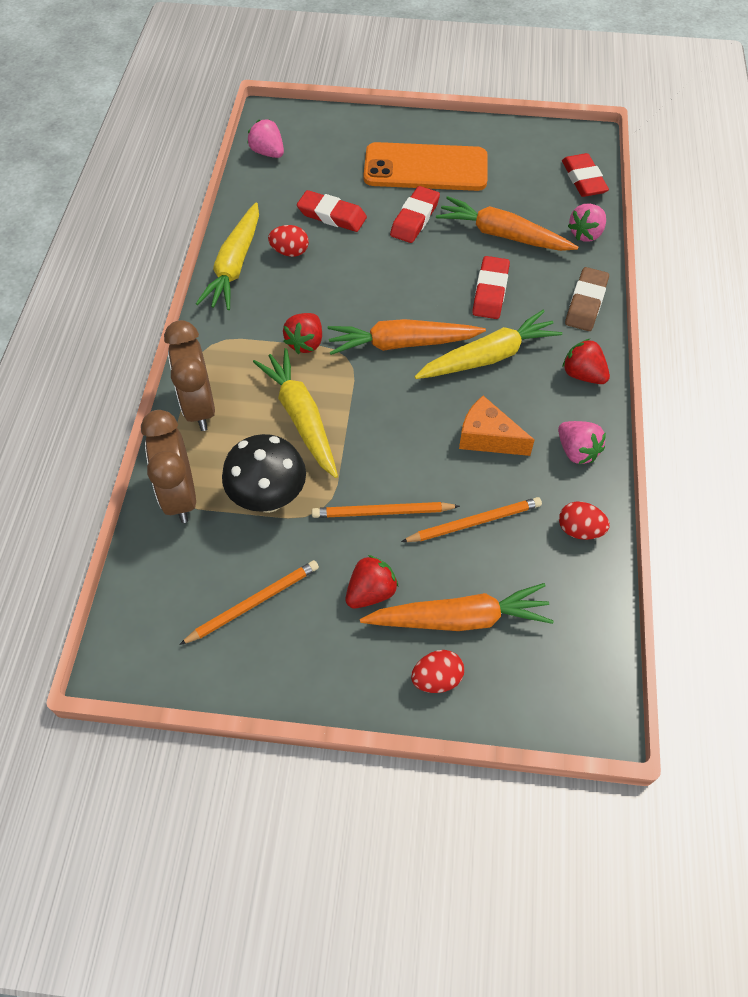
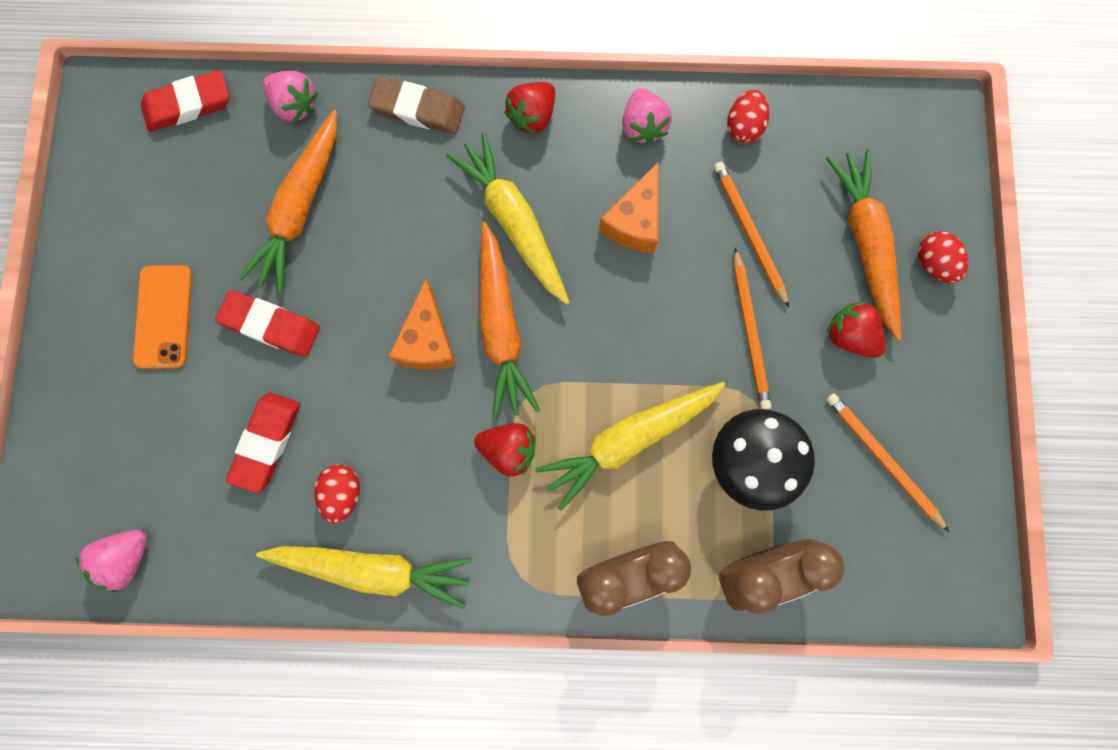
camera: 95 degrees left, 20 degrees up
(395, 301) = (427, 340): none -> orange cheese
(425, 168) = (163, 317): orange phone -> orange phone, size x0.59
(490, 291) = (404, 222): red eraser -> none
(576, 451) = (643, 126): pink strawberry -> pink strawberry turned 120 degrees clockwise

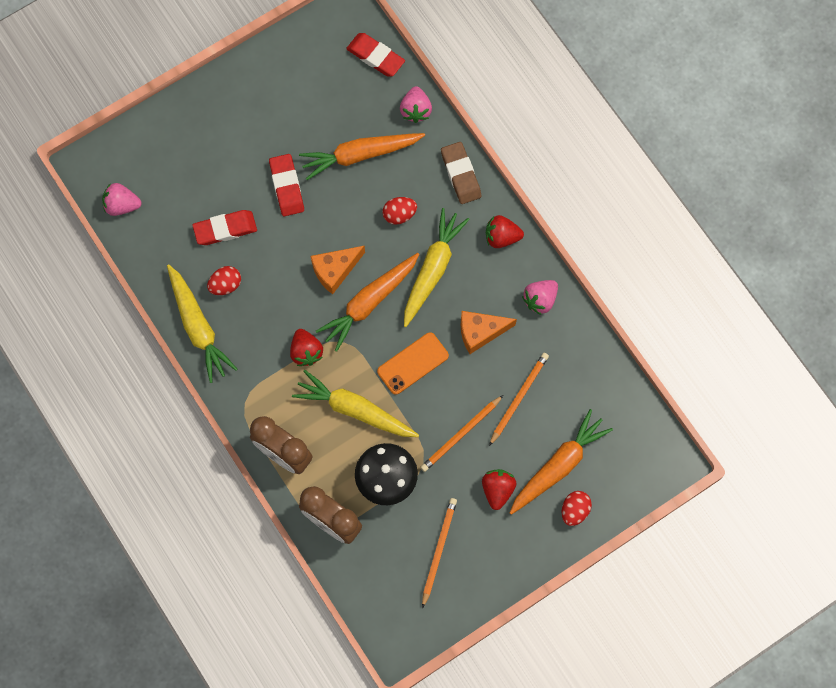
camera: 55 degrees right, 5 degrees down
(163, 317) = (253, 131): orange phone -> orange phone (413, 363)
(744, 126) = (581, 354): red egg -> red egg (399, 215)

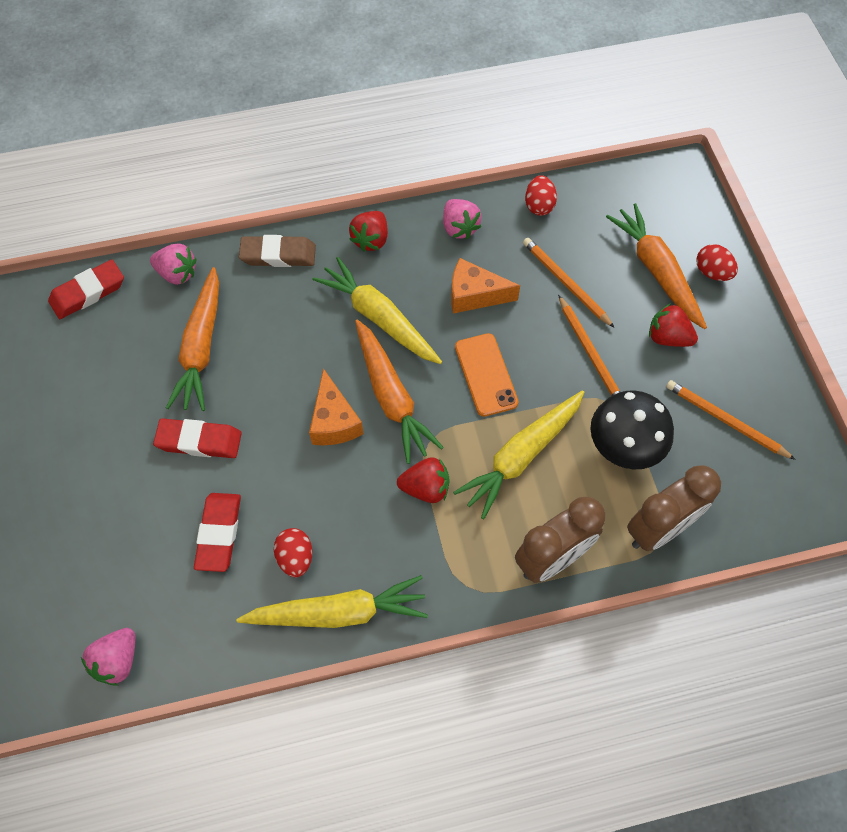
camera: 70 degrees left, 10 degrees down
(399, 215) = (296, 330): red egg -> red egg (539, 205)
(480, 332) = (474, 295): orange cheese -> orange cheese turned 90 degrees clockwise

